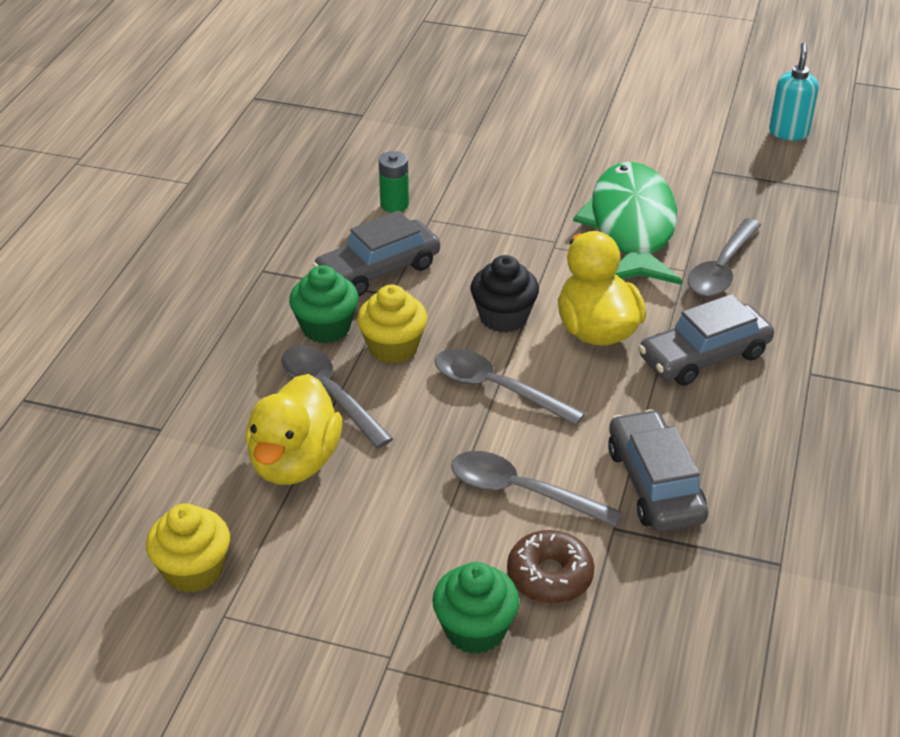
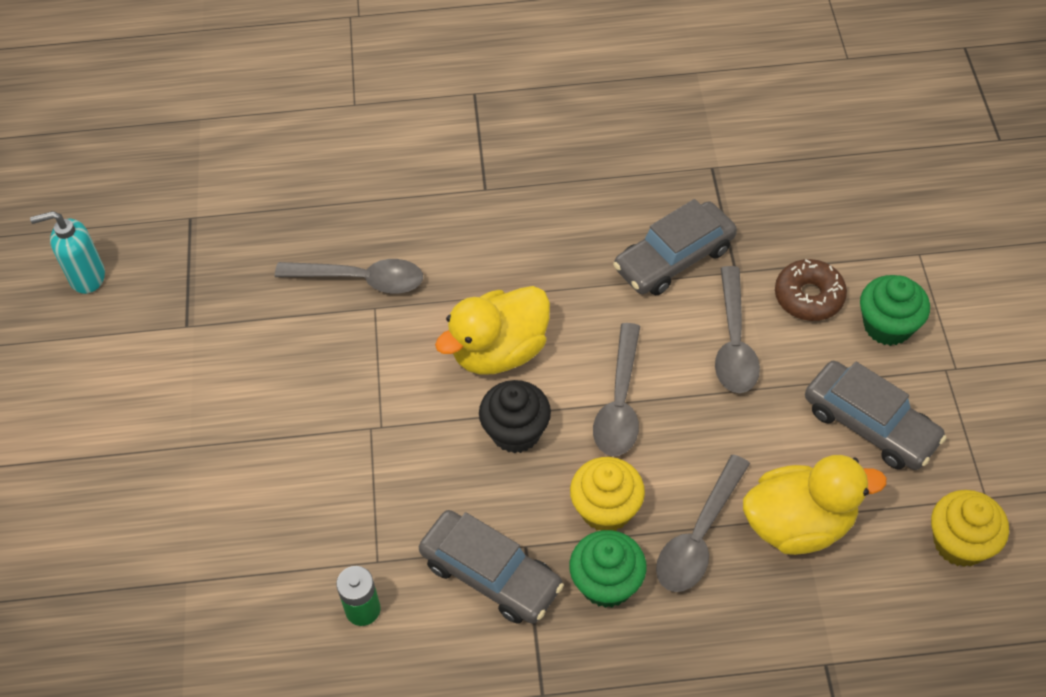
camera: 110 degrees left, 15 degrees up
(631, 227) = (319, 369): green fish -> none
(704, 356) = (498, 263): grey car -> grey car (870, 424)

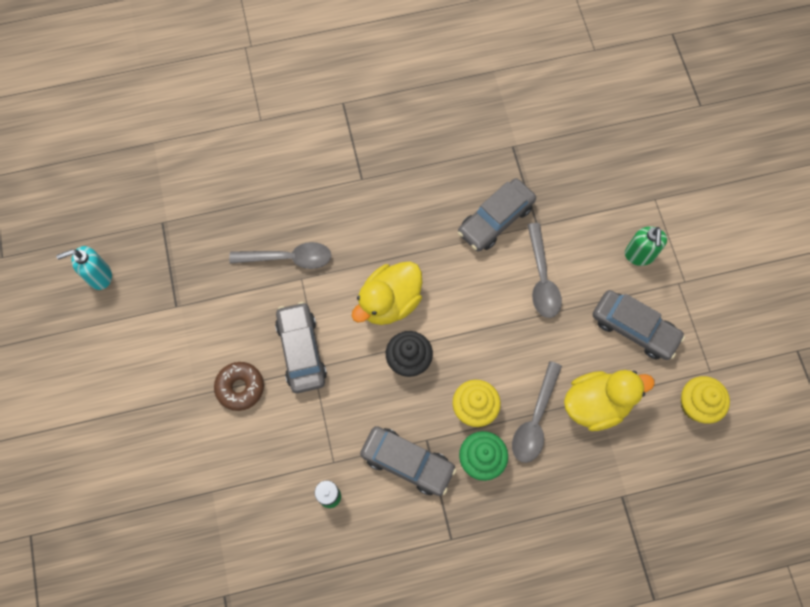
camera: 10 degrees left, 15 degrees up
(357, 403) = (301, 351): none -> grey car
(620, 402) = (473, 330): grey spoon -> none
(809, 297) = (586, 239): brown donut -> brown donut (240, 387)
(887, 326) = (639, 255): green cupcake -> green soap dispenser

